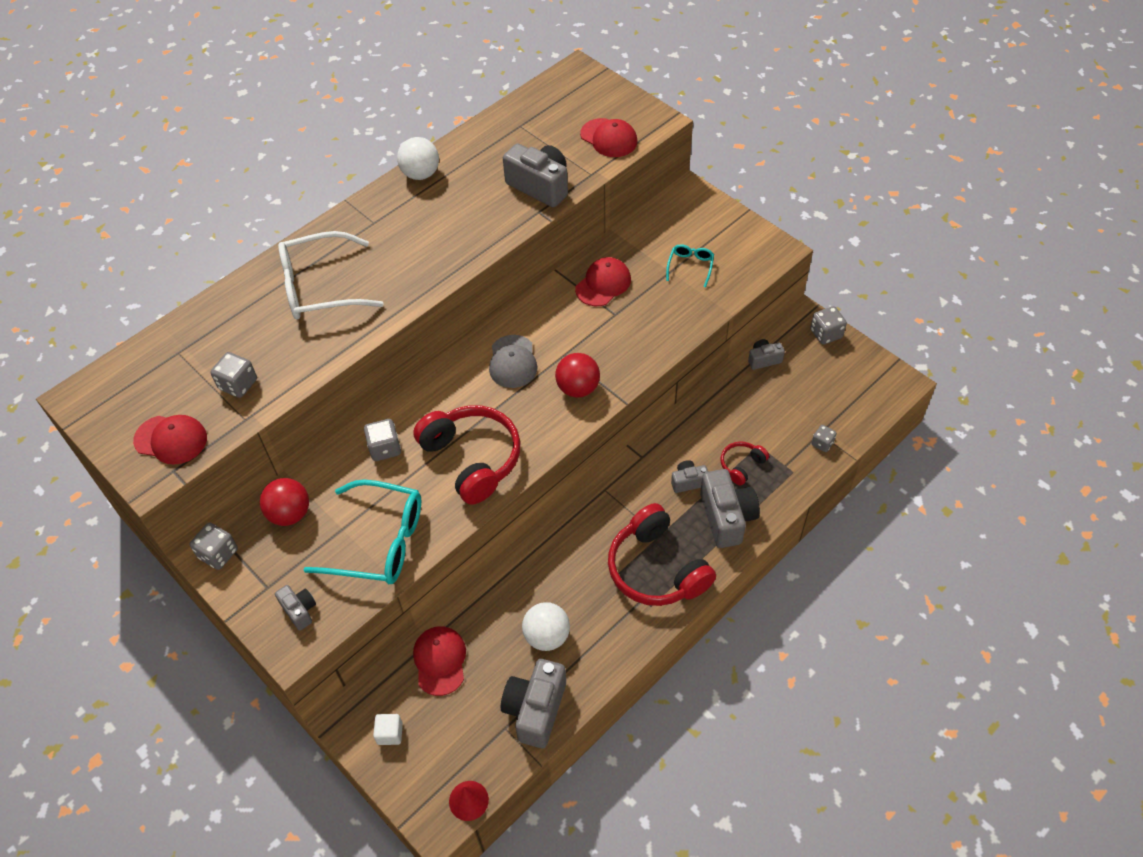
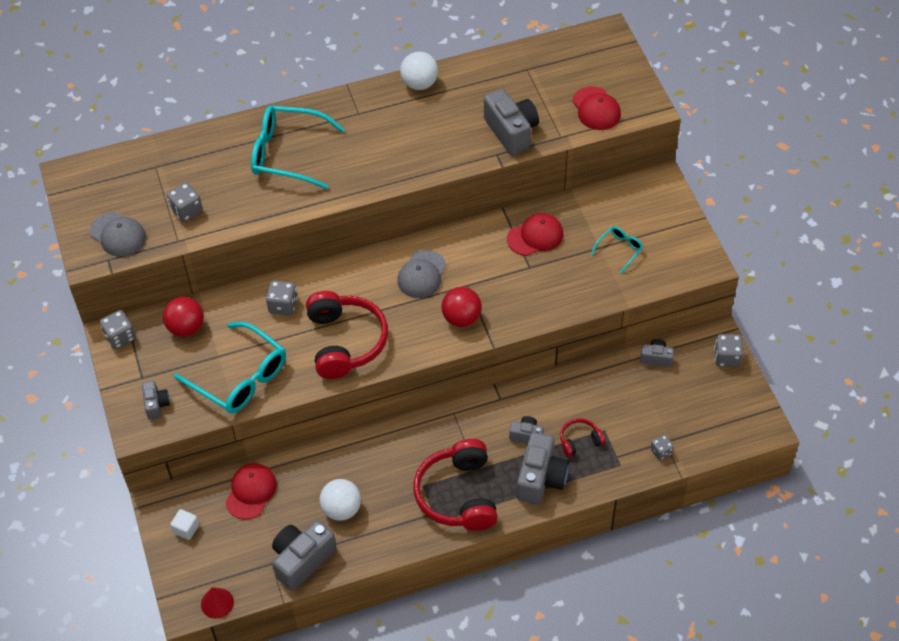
camera: 25 degrees right, 0 degrees up
(171, 439) = (118, 235): red cap -> grey cap
(320, 287) = (288, 154): white glasses -> turquoise glasses

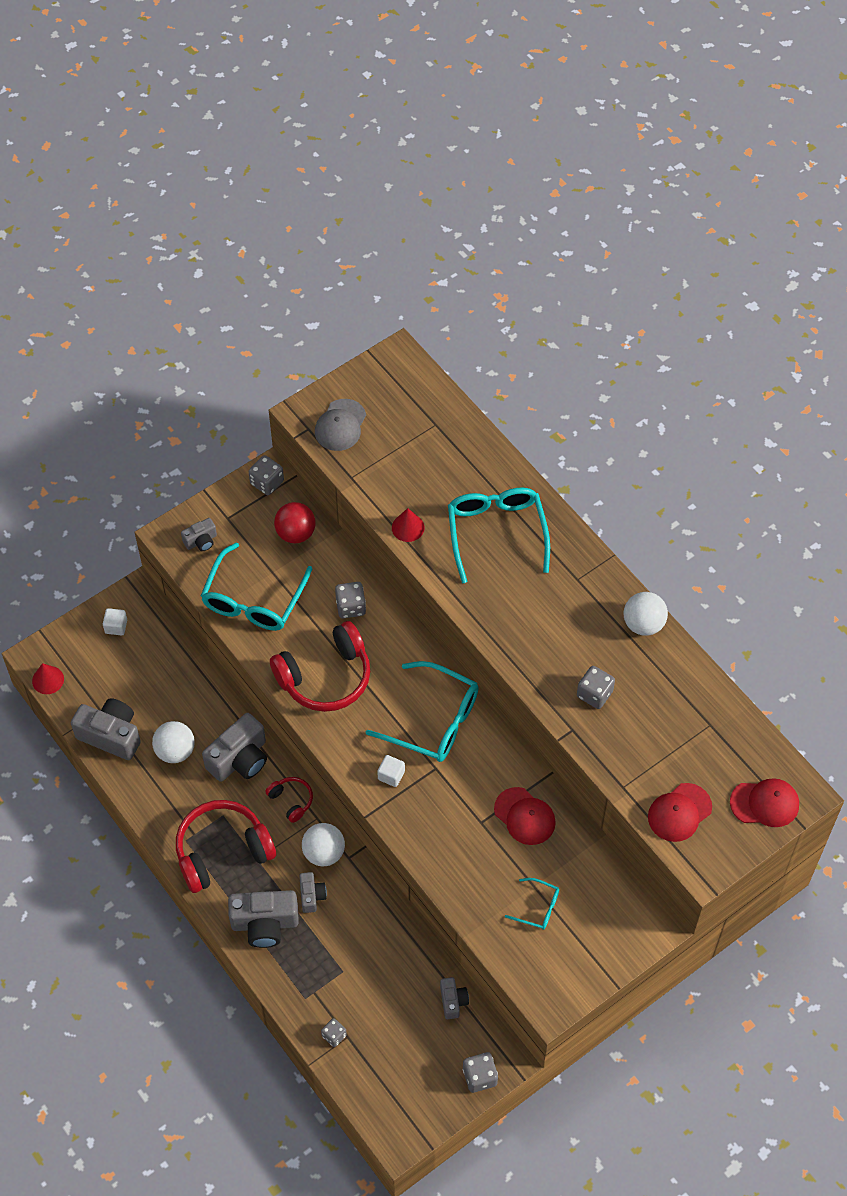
camera: 70 degrees right, 5 degrees up
(186, 210) = (390, 471): grey dice -> grey dice (594, 694)
(251, 213) = (408, 527): none -> red cone
(251, 492) = (171, 666): red cap -> red cap (765, 803)
(422, 274) = (433, 720): grey cap -> turquoise glasses
(461, 318) = (391, 775): red ball -> white cube
(489, 416) = (324, 853): none -> white ball
(511, 131) = (610, 735): grey camera -> grey camera (239, 759)
(580, 441) = (321, 950): red headphones -> red headphones (291, 800)

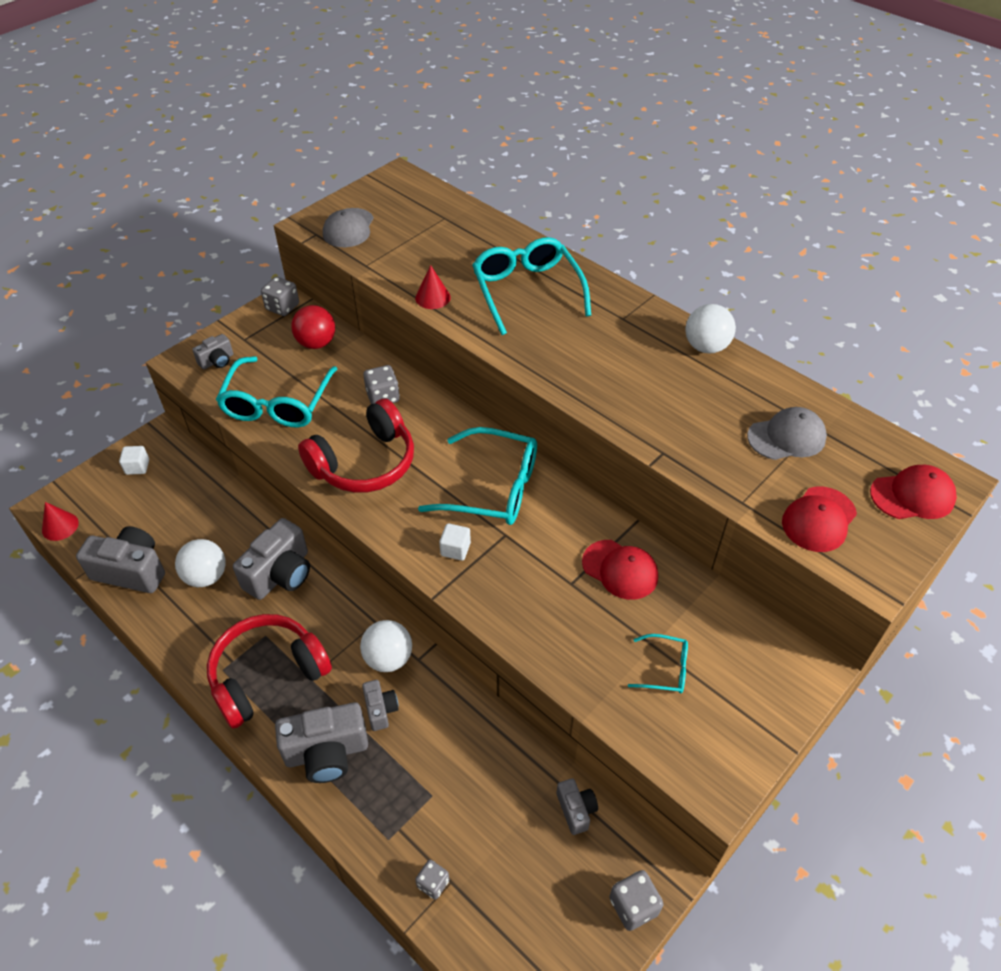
camera: 10 degrees left, 10 degrees down
(291, 800) = (343, 608): red headphones -> none
(594, 694) = (676, 415): grey dice -> none
(682, 731) = (786, 437): none -> grey cap

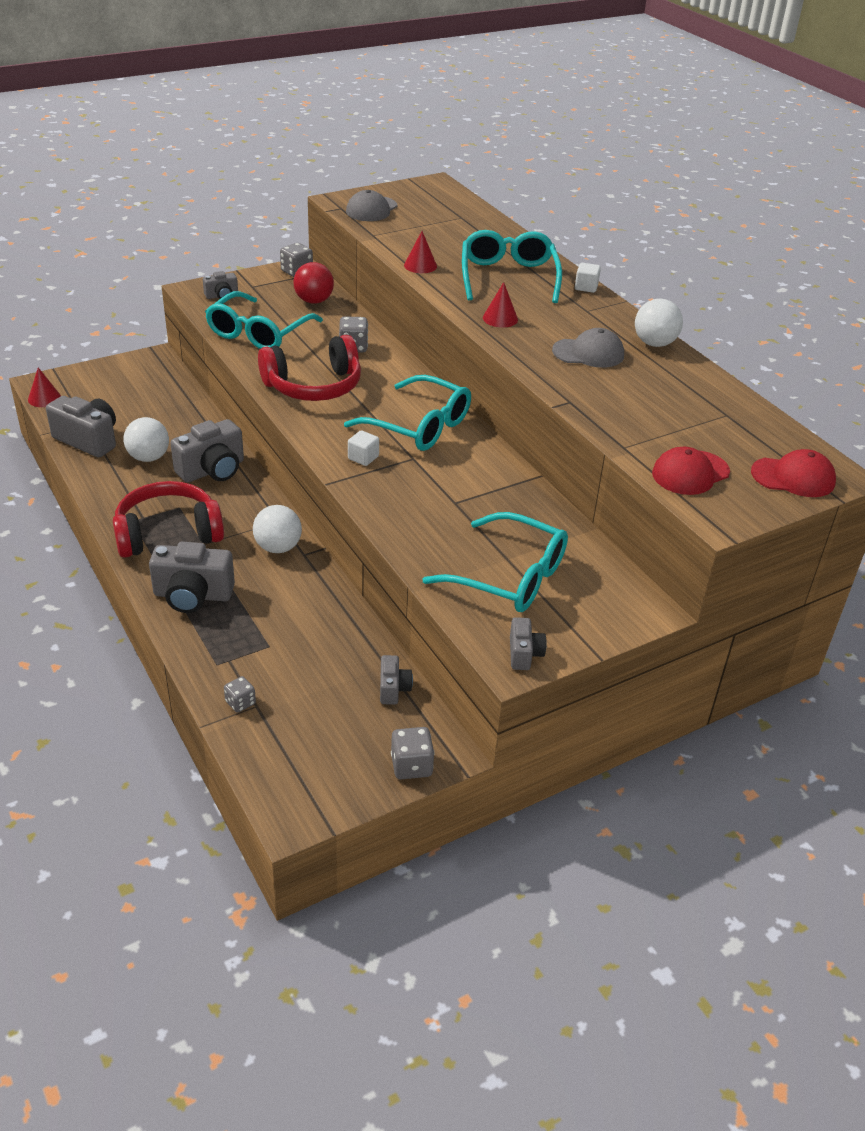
camera: 15 degrees right, 10 degrees down
(137, 467) = (126, 374): white cube -> white cube (586, 287)
(380, 710) = (253, 579): grey camera -> grey camera (524, 654)
(544, 352) = (500, 318): none -> red cone
(620, 569) = (505, 504): red cap -> none
(665, 669) = (509, 577): turquoise glasses -> turquoise glasses, size x2.09
(786, 437) = (694, 415): grey cap -> grey cap (588, 353)

